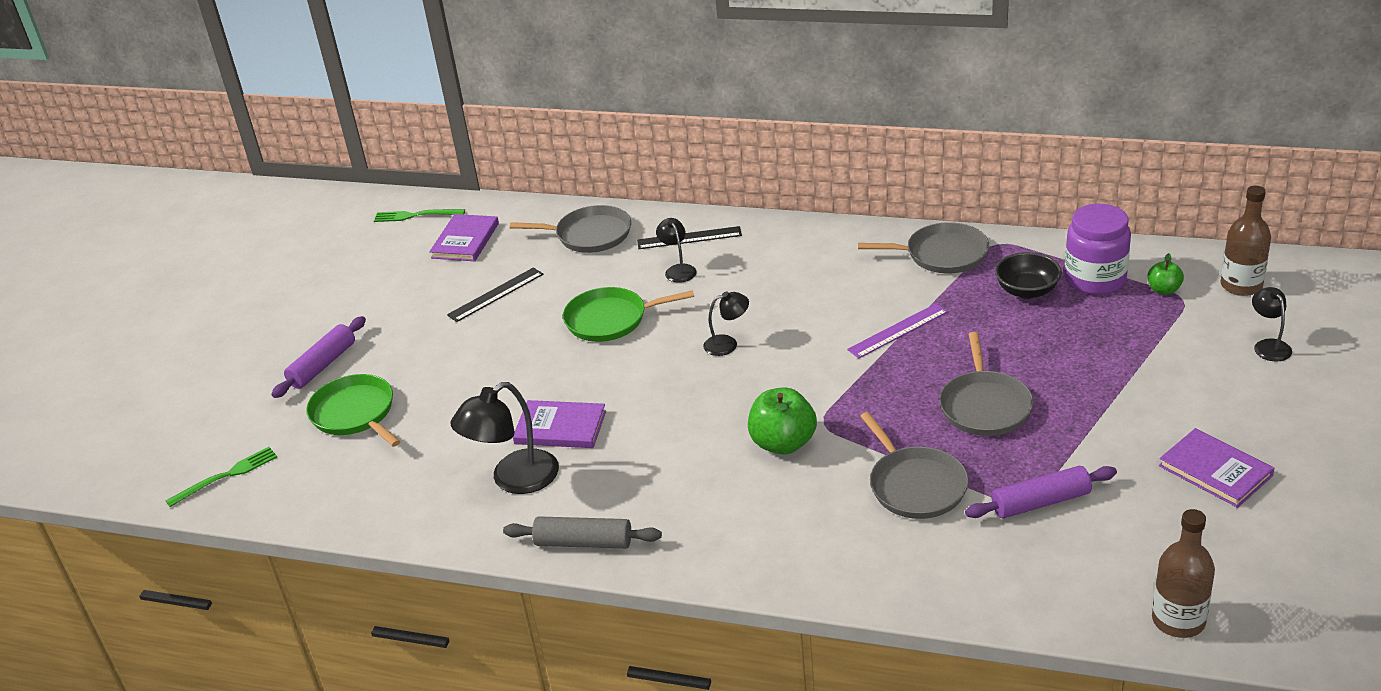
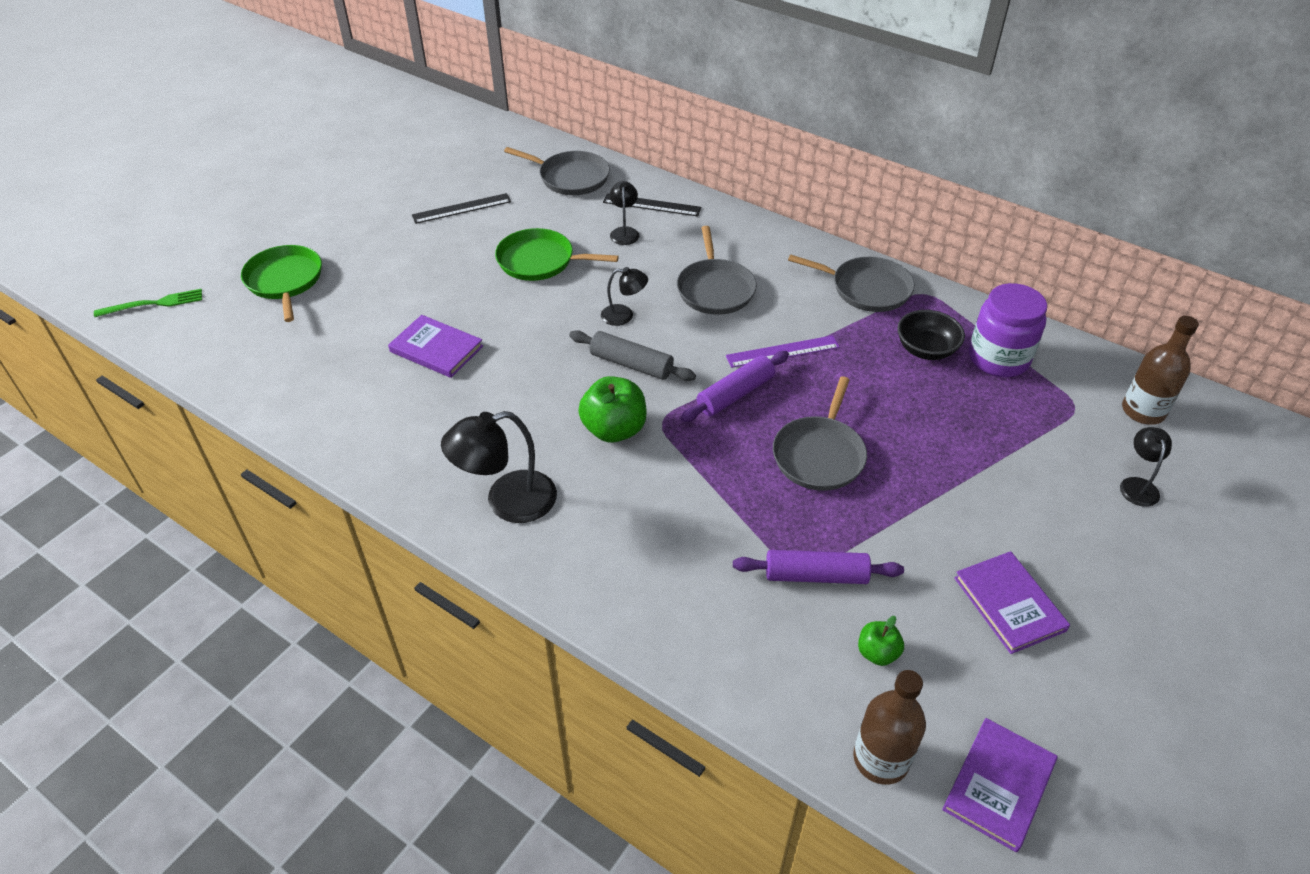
camera: 15 degrees right, 10 degrees up
(323, 365) = (289, 229): purple rolling pin -> purple rolling pin (735, 394)
(416, 215) = (444, 119): green fork -> none
(465, 240) = (468, 153): purple book -> purple book (999, 785)
(514, 480) = (368, 385): black lamp -> black lamp (507, 501)
(583, 542) = (387, 466): grey rolling pin -> grey rolling pin (631, 364)
(915, 485) = (708, 514): grey pan -> grey pan (715, 289)
(1163, 290) = (1061, 391): green apple -> green apple (877, 653)

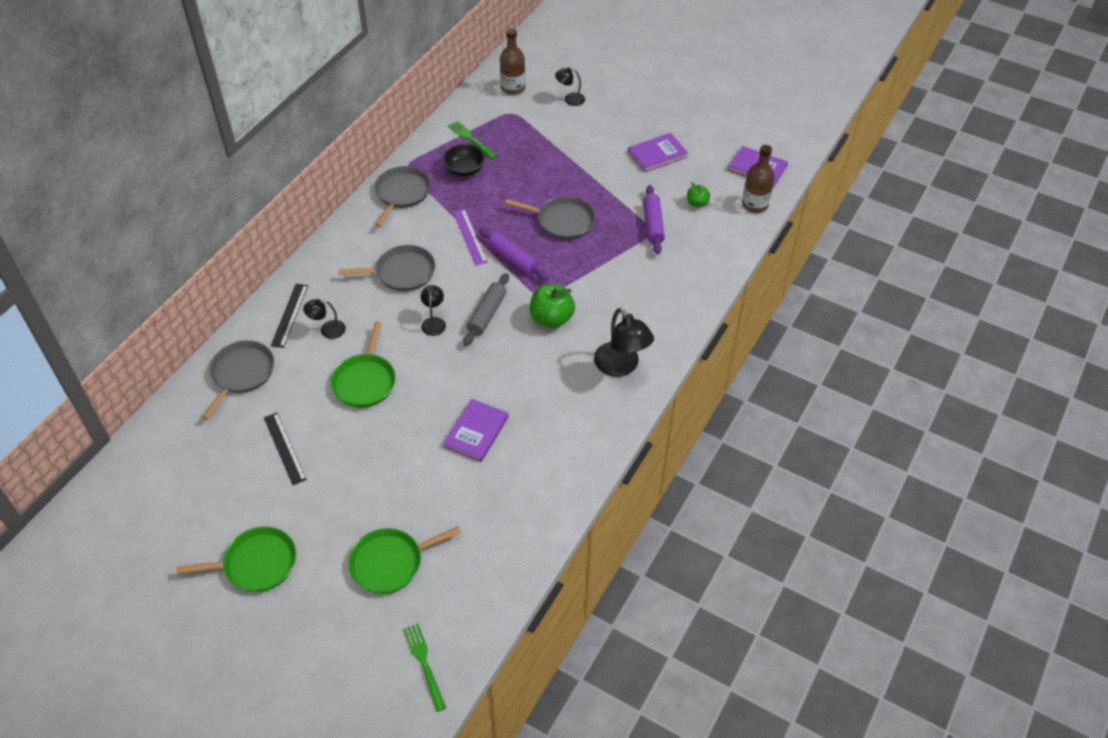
camera: 95 degrees left, 5 degrees up
(327, 197) = (256, 563): none -> green pan
(998, 358) = (471, 139): purple jar -> green fork

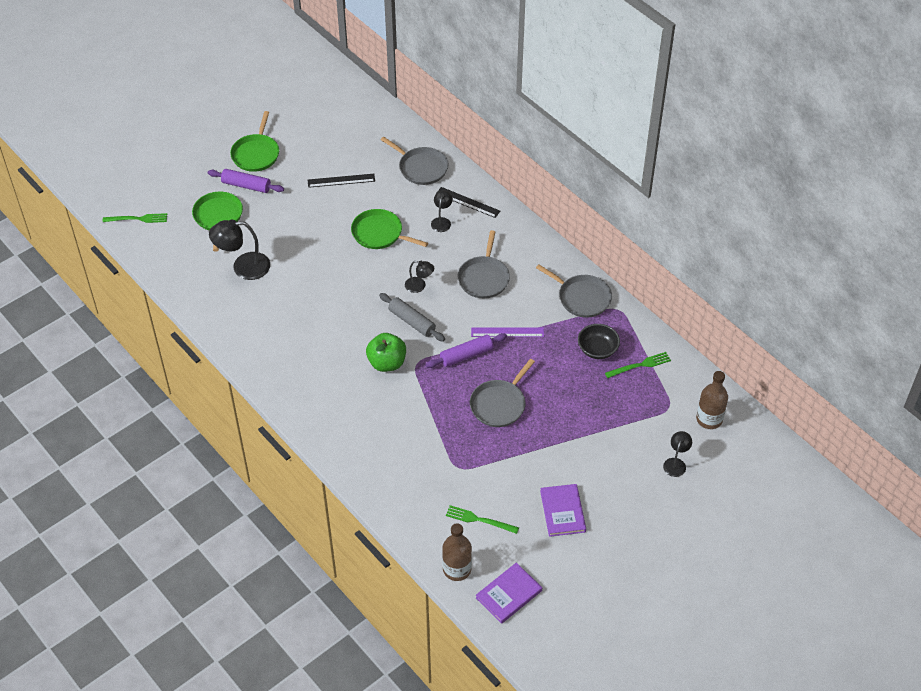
camera: 110 degrees right, 0 degrees up
(476, 432) = (298, 286): purple book -> none
(621, 366) = (313, 394): black lamp -> black lamp (243, 267)
(653, 224) = (465, 473): purple rolling pin -> purple rolling pin (246, 185)
(697, 203) = (479, 520): green apple -> green fork

